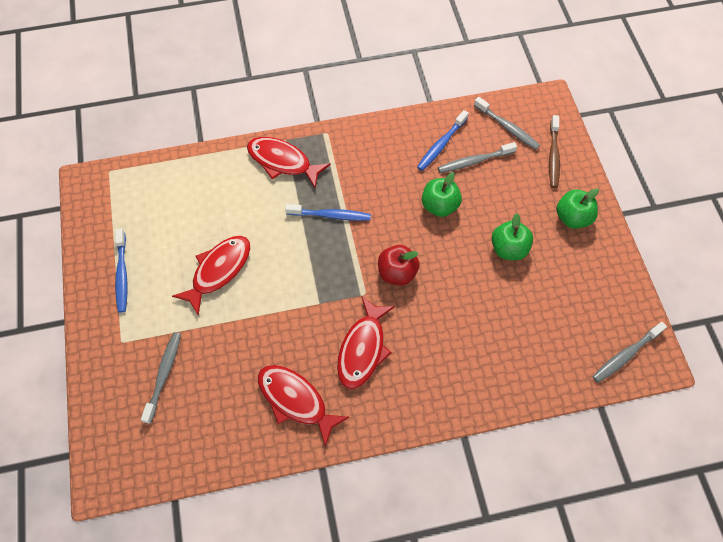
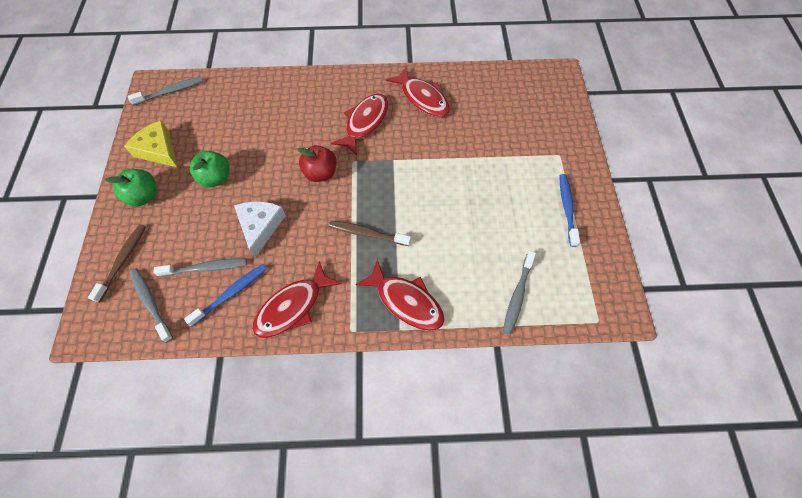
camera: 170 degrees left, 0 degrees up
(163, 375) = (522, 127): grey toothbrush -> grey toothbrush (517, 295)
(218, 271) = (478, 198): red fish -> red fish (293, 306)
(330, 215) = (367, 234): blue toothbrush -> brown toothbrush
(439, 206) = (260, 226): green apple -> white cheese
(590, 271) = (158, 150): none -> yellow cheese

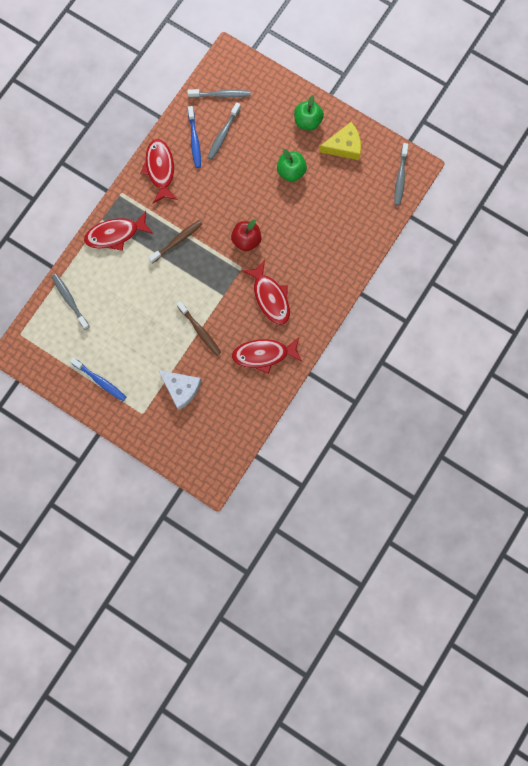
camera: 125 degrees right, 15 degrees up
(123, 261) = (263, 90): brown toothbrush -> brown toothbrush (199, 330)
(260, 226) = (230, 180): white cheese -> white cheese (181, 388)

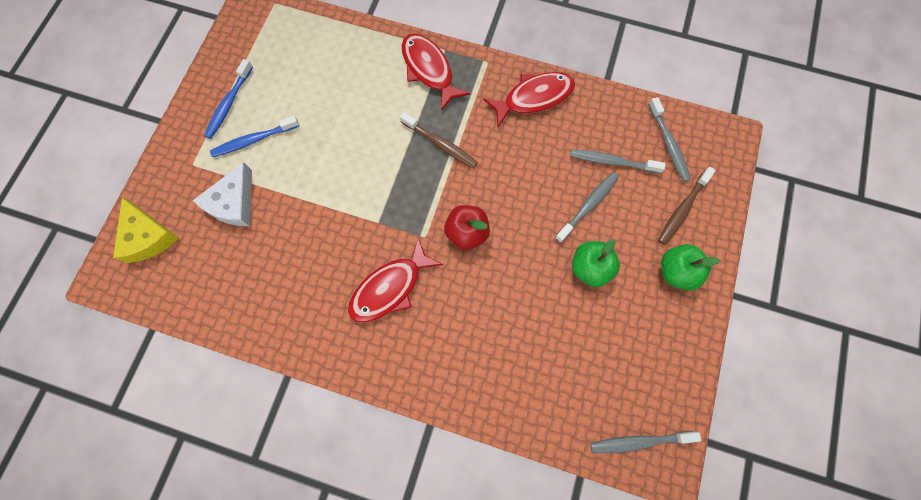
camera: 75 degrees right, 5 degrees down
(70, 301) = (328, 43): grey toothbrush -> grey toothbrush (587, 206)
(194, 140) = (590, 128): blue toothbrush -> blue toothbrush (254, 140)
(199, 330) = (320, 205): brown toothbrush -> brown toothbrush (682, 209)
(264, 354) = (302, 301): red fish -> none
(344, 146) = (658, 336): yellow cheese -> yellow cheese (148, 237)

